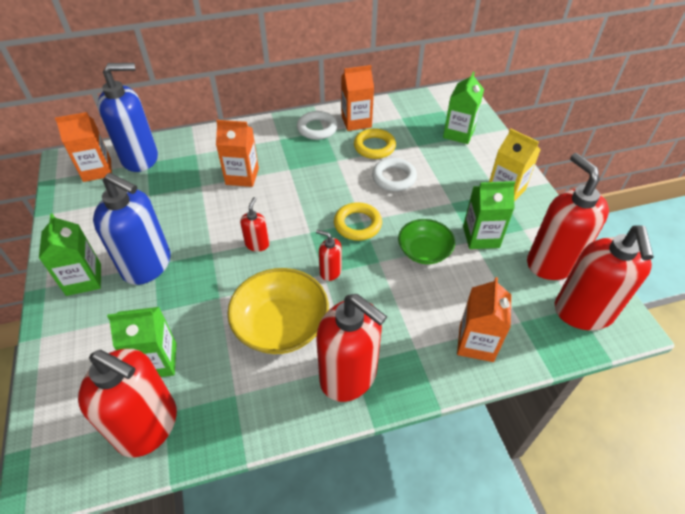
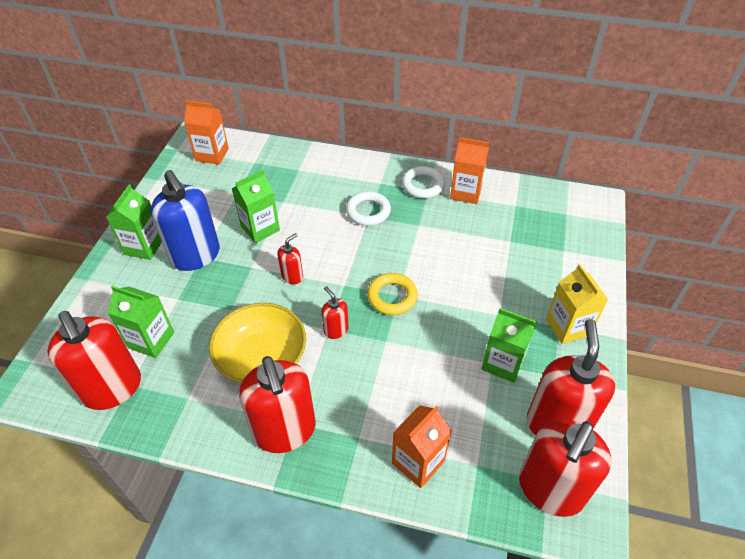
camera: 30 degrees right, 0 degrees up
(140, 158) = (251, 156): blue soap dispenser -> none
(242, 176) = (323, 207): orange carton -> none
(374, 147) = (464, 225): yellow ring -> none
(394, 178) = (460, 265): white ring -> white ring (368, 211)
(424, 251) = (435, 351): green bowl -> none
(458, 133) = (563, 245): green carton -> green carton (260, 228)

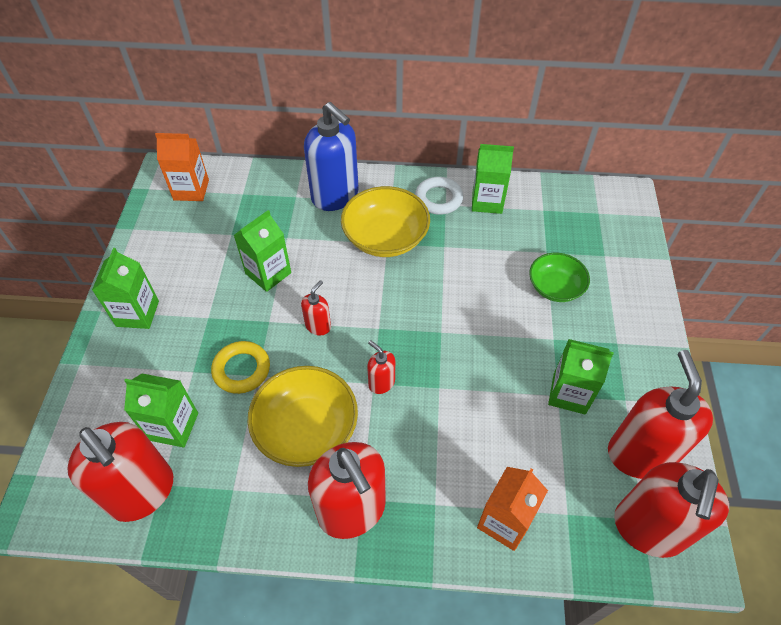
camera: 10 degrees left, 5 degrees up
(196, 256) = (201, 316): blue soap dispenser -> blue soap dispenser (335, 196)
(368, 211) = (385, 237): white ring -> yellow bowl
(392, 296) = (434, 334): yellow ring -> yellow ring (241, 369)
(466, 192) = (487, 201): orange carton -> green carton
(511, 271) = (555, 287): none -> green bowl
(568, 327) = (627, 342): yellow carton -> none

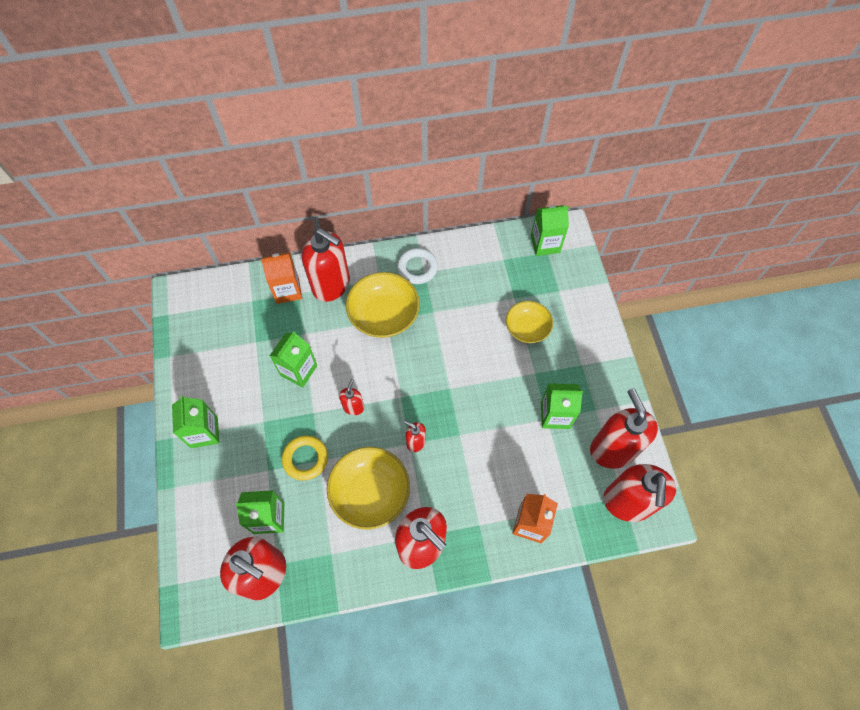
camera: 15 degrees left, 10 degrees up
(191, 190) = (206, 307): orange carton -> orange carton (287, 290)
(335, 196) = (331, 285): blue soap dispenser -> red soap dispenser
(487, 201) = (457, 261): green carton -> green carton (545, 244)
(555, 287) = (527, 328): green bowl -> yellow bowl

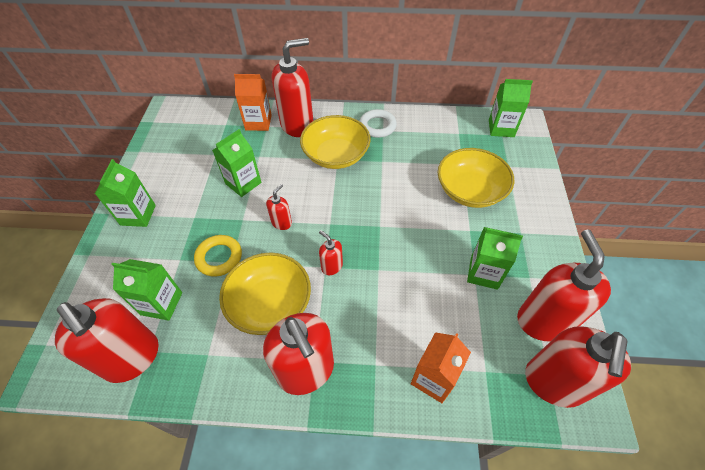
camera: 15 degrees right, 10 degrees down
(331, 285) = (297, 125): red soap dispenser -> red soap dispenser turned 75 degrees counterclockwise
(527, 328) = (470, 190): yellow bowl -> yellow bowl, size x1.56

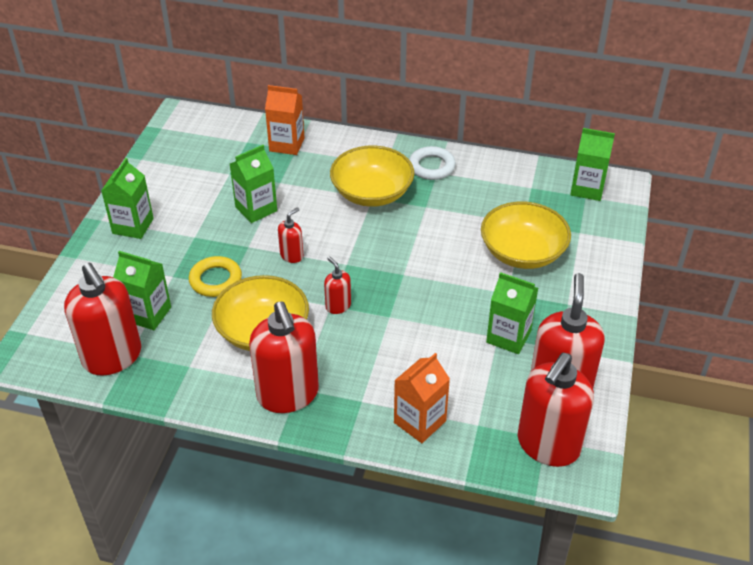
camera: 10 degrees right, 10 degrees down
(297, 125) = (333, 153): red soap dispenser -> none

